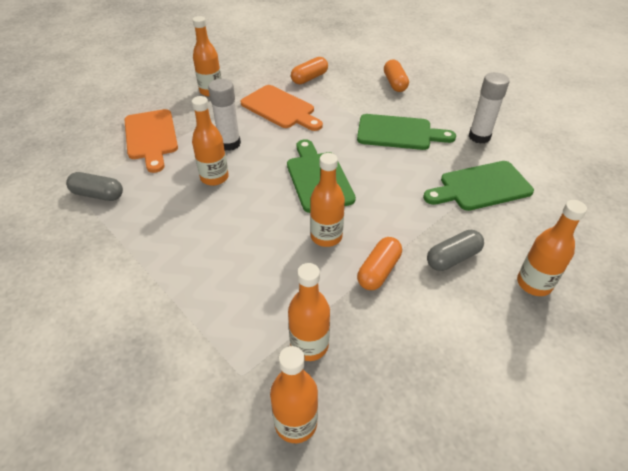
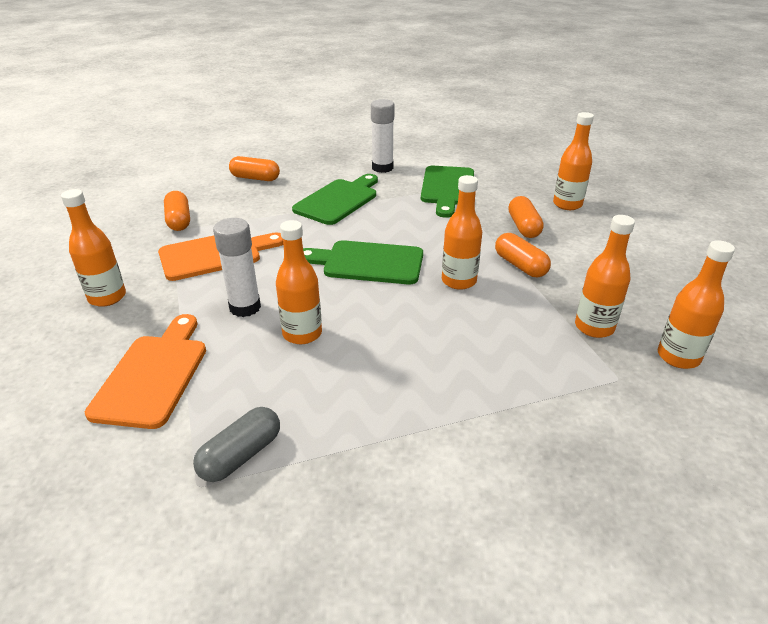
camera: 65 degrees left, 10 degrees down
(151, 137) = (153, 375): orange cutting board -> orange cutting board turned 90 degrees counterclockwise
(453, 258) = (523, 227): grey capsule -> orange capsule

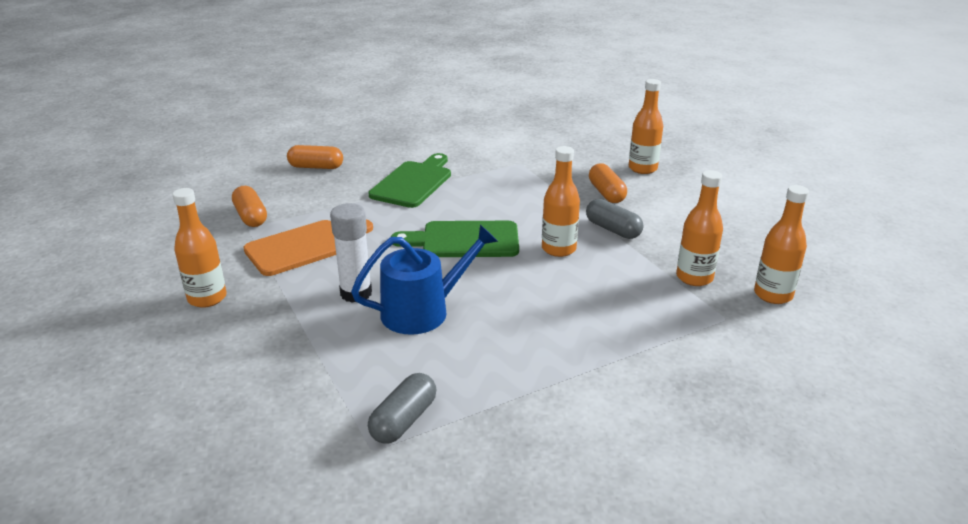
camera: 10 degrees left, 5 degrees down
(153, 375) = (289, 363): orange cutting board -> none
(302, 334) = (422, 311): orange bottle -> blue watering can
(382, 168) = (448, 146): white glue stick -> none
(447, 188) = (521, 162): green cutting board -> none
(520, 265) = (613, 229): orange capsule -> grey capsule

